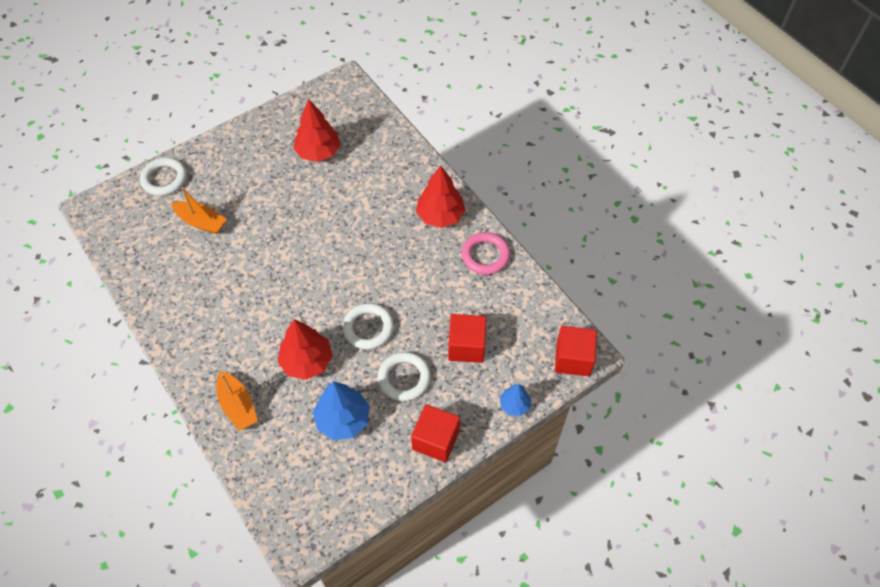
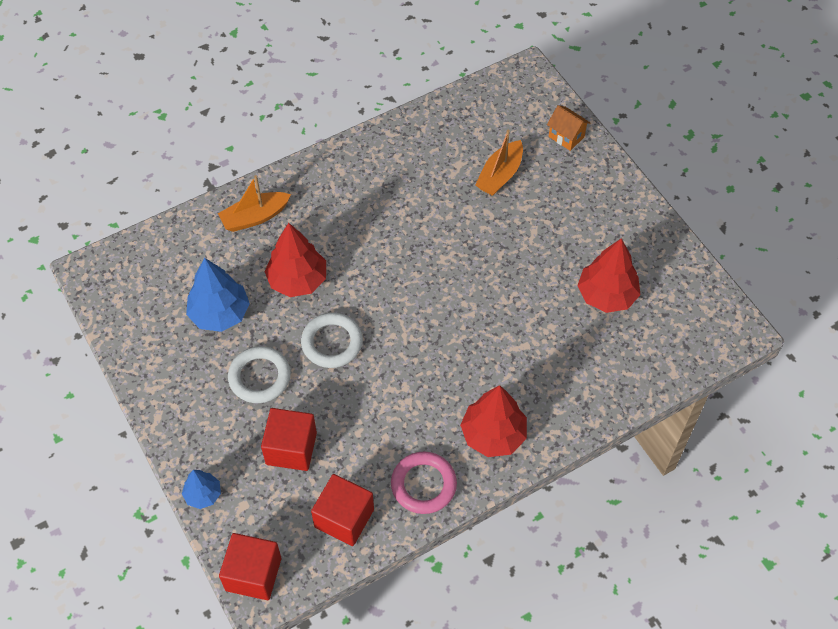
camera: 95 degrees right, 0 degrees up
(164, 179) = (566, 136): white ring -> orange house
(436, 440) = (176, 405): red cube -> red cube (344, 518)

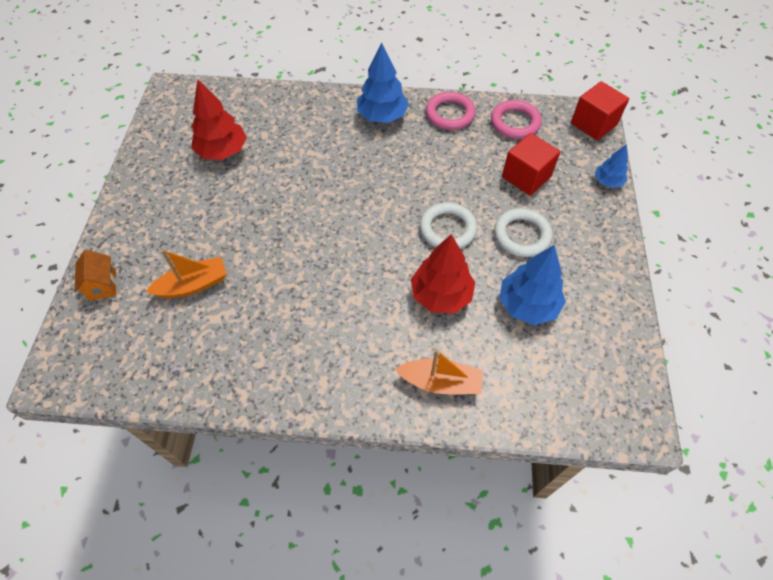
camera: 145 degrees left, 0 degrees up
(344, 518) = (515, 122): red cube -> pink ring
(493, 435) = (382, 116): red tree -> blue tree

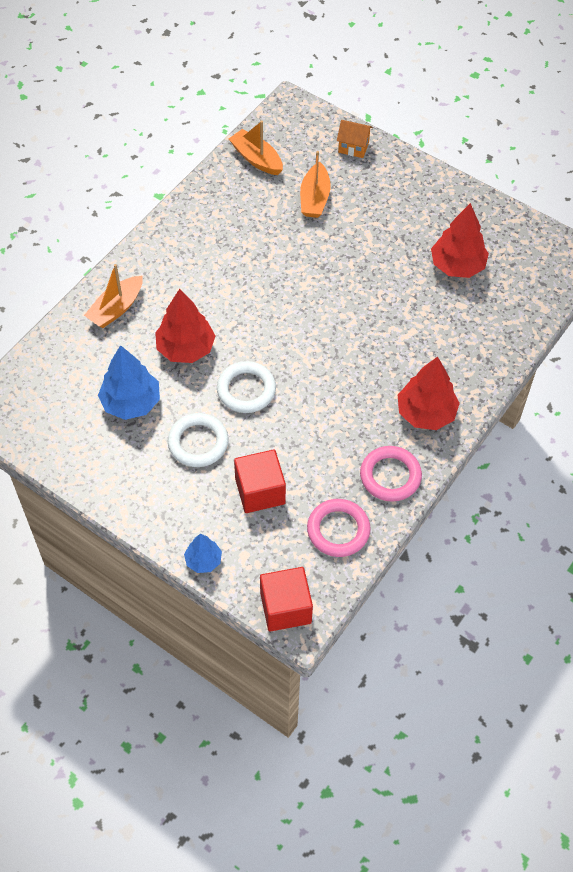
camera: 120 degrees right, 0 degrees up
(158, 366) = (256, 159): none -> orange boat
(382, 116) = (425, 413): blue tree -> red tree

